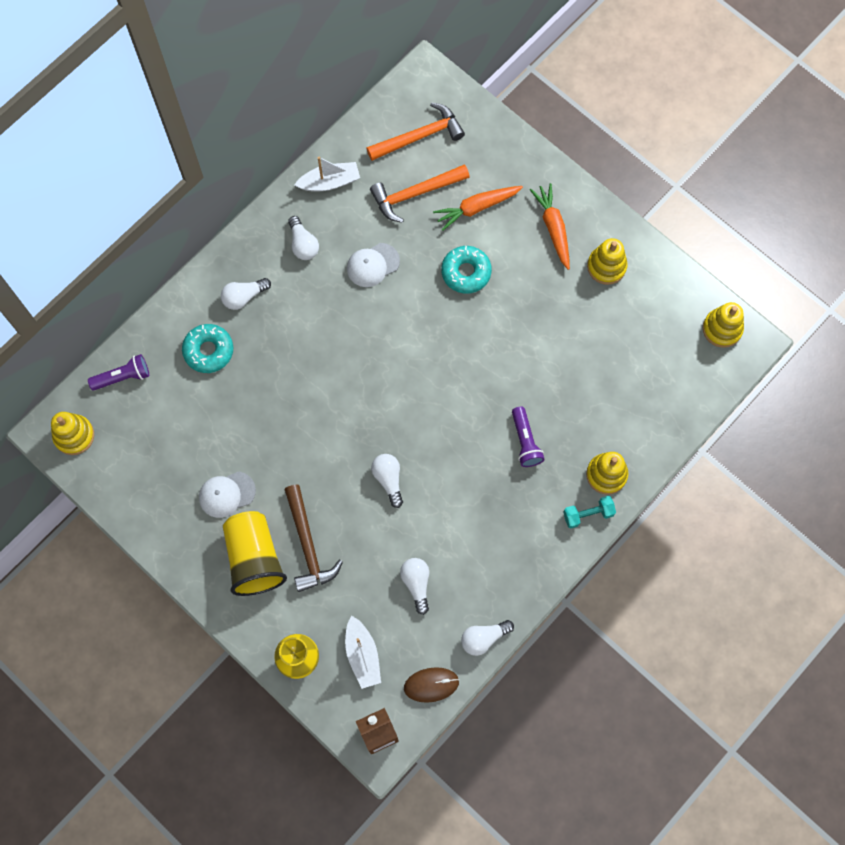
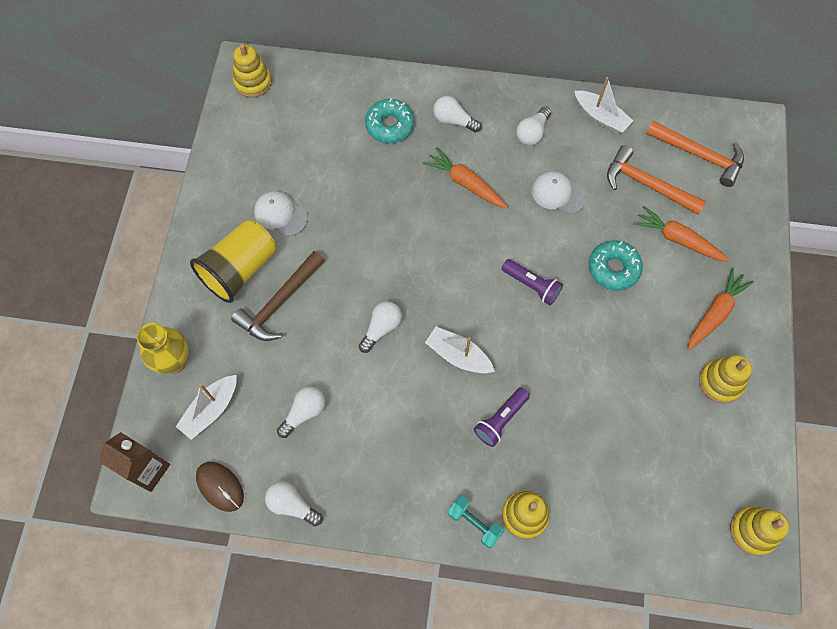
camera: 55 degrees right, 5 degrees down
(123, 377) = (324, 83): purple flashlight -> purple flashlight (532, 285)
(309, 329) = (465, 183): none -> orange carrot
(453, 437) = (458, 355): none -> white boat

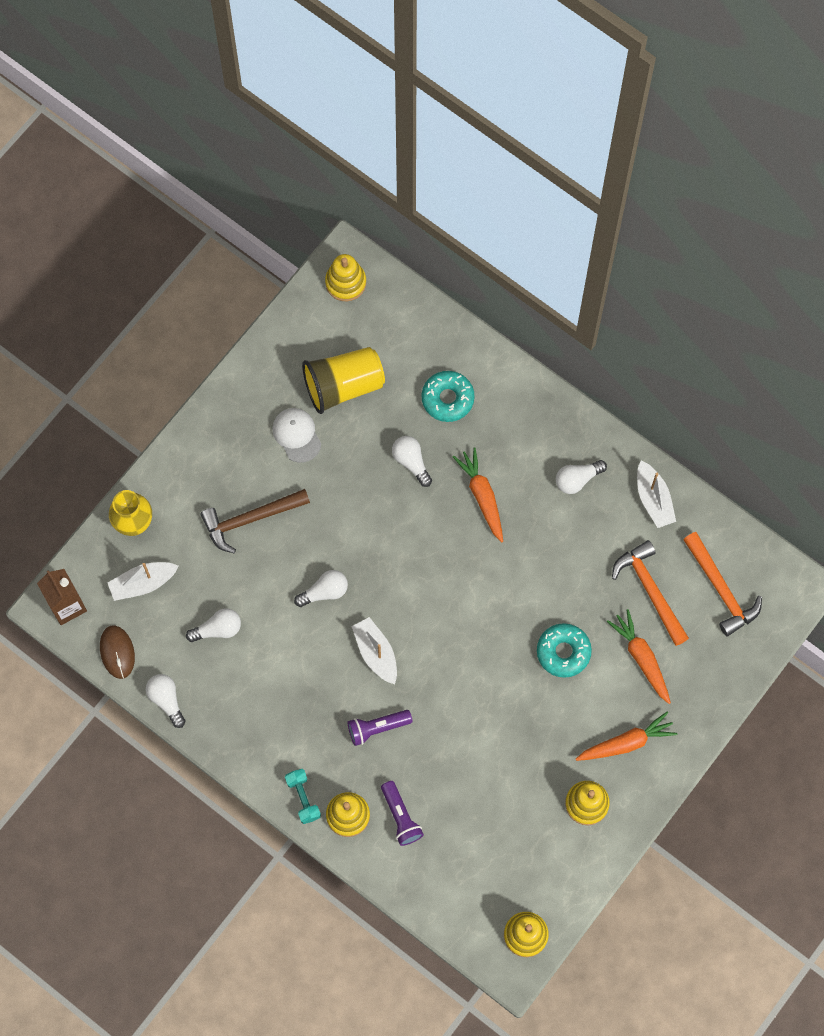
camera: 30 degrees right, 5 degrees up
(240, 269) = (233, 469): yellow cup -> yellow cup (343, 386)
(453, 121) = (511, 426): white light bulb -> white light bulb (411, 462)
(532, 285) = (480, 626): purple flashlight -> purple flashlight (401, 817)
(558, 193) = (561, 553): white cap -> none

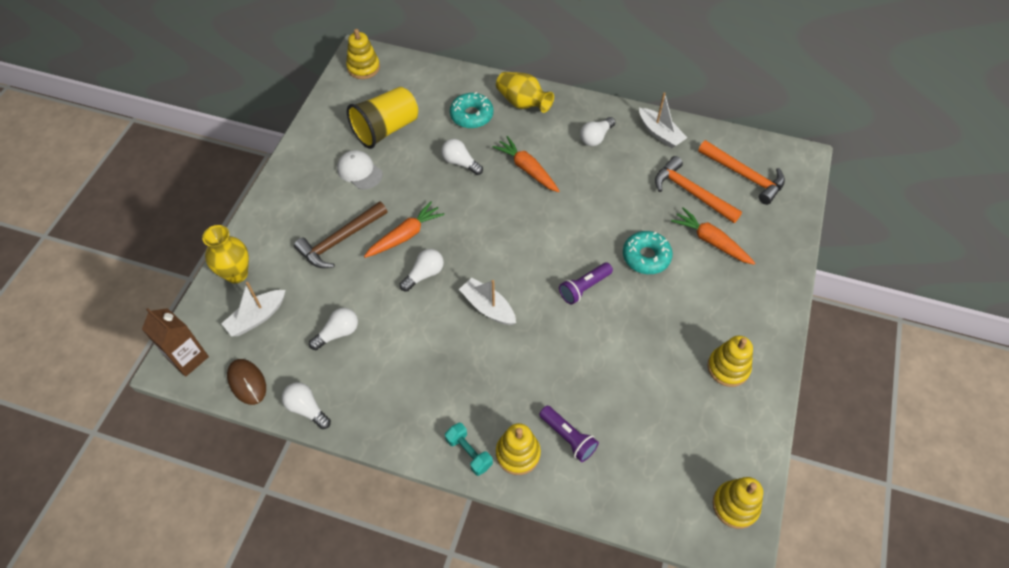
camera: 20 degrees left, 15 degrees down
(377, 728) = (514, 367): purple flashlight -> purple flashlight (584, 288)
(513, 400) = (522, 103): none -> yellow vase
(627, 742) = (734, 307): orange carrot -> orange carrot (405, 235)

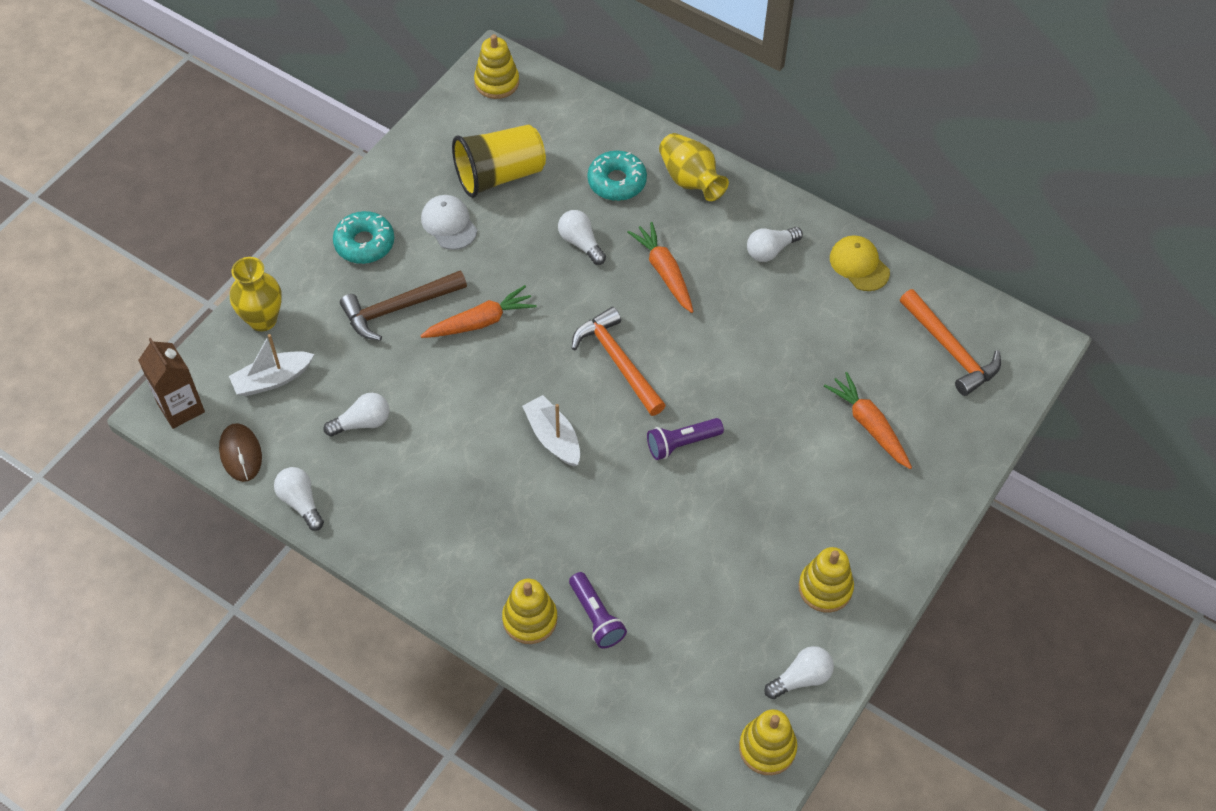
camera: 15 degrees right, 0 degrees up
(424, 274) = (488, 377): white light bulb -> white light bulb (801, 678)
(469, 453) = (472, 603): turquoise dumbbell -> none
(646, 257) = (776, 424): turquoise donut -> turquoise donut (364, 243)
(660, 133) = (859, 265): white boat -> yellow cap
(691, 193) = (869, 355): orange hammer -> orange hammer (617, 361)

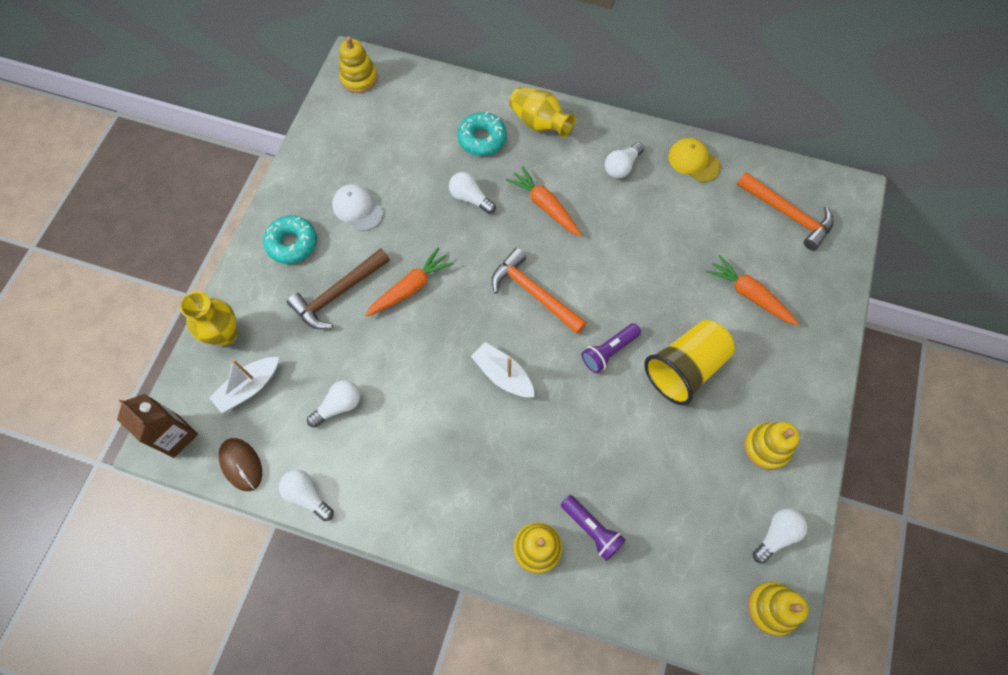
camera: 15 degrees left, 10 degrees up
(499, 175) = (386, 156): yellow cup -> yellow cup (685, 368)

